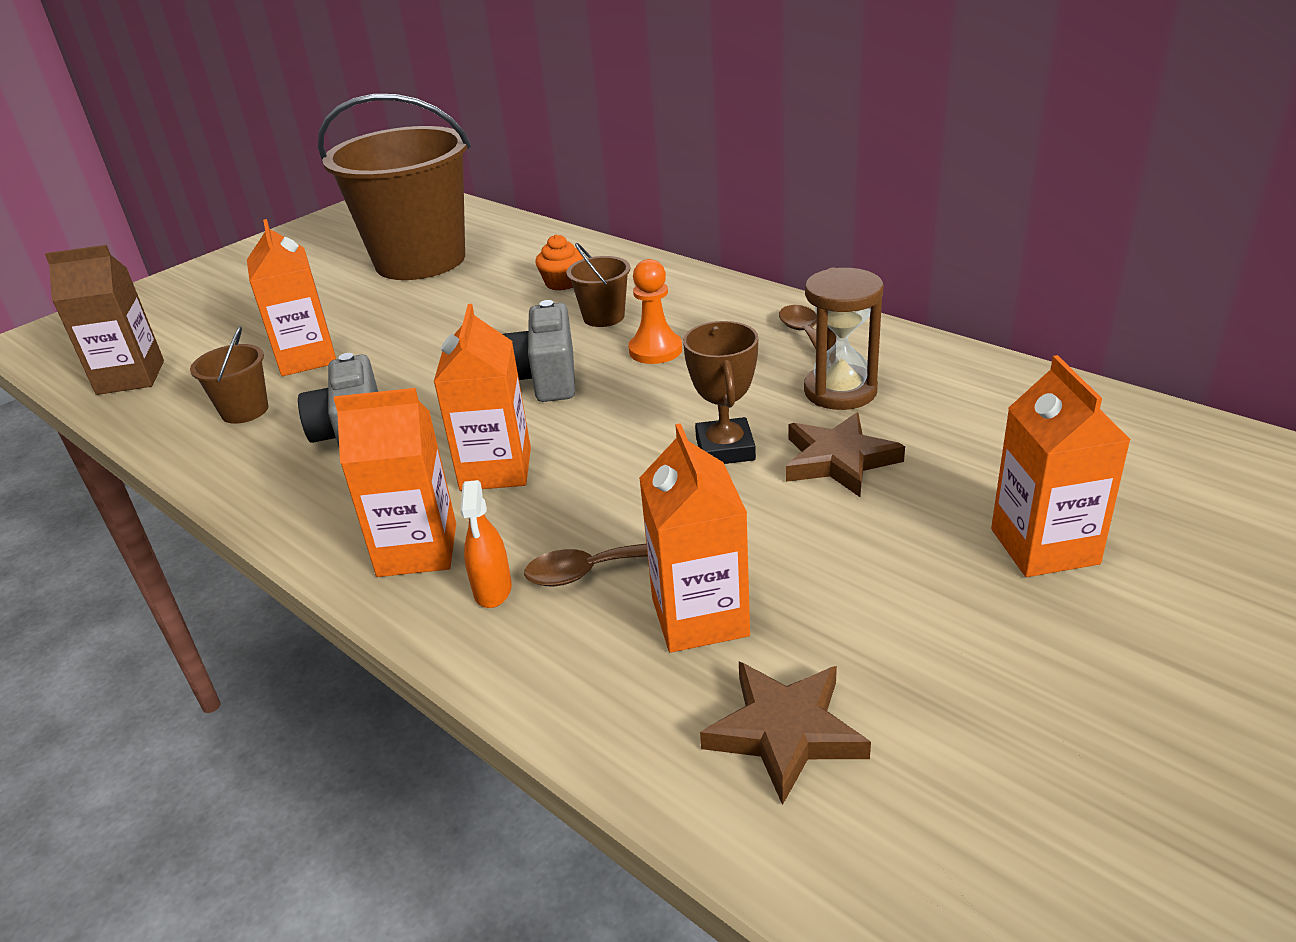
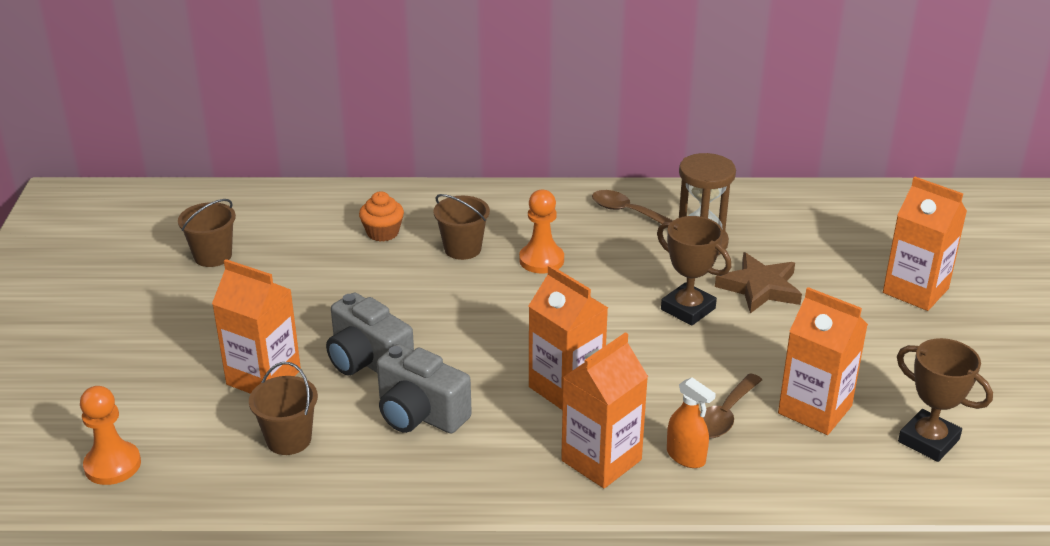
camera: 45 degrees left, 0 degrees up
(131, 377) = (112, 465): brown carton -> orange pawn
(420, 260) = (213, 256): brown bucket -> brown bucket, size x0.40
(546, 378) = (496, 312): grey camera -> grey camera (368, 361)
(785, 732) = (928, 440): brown star -> brown trophy

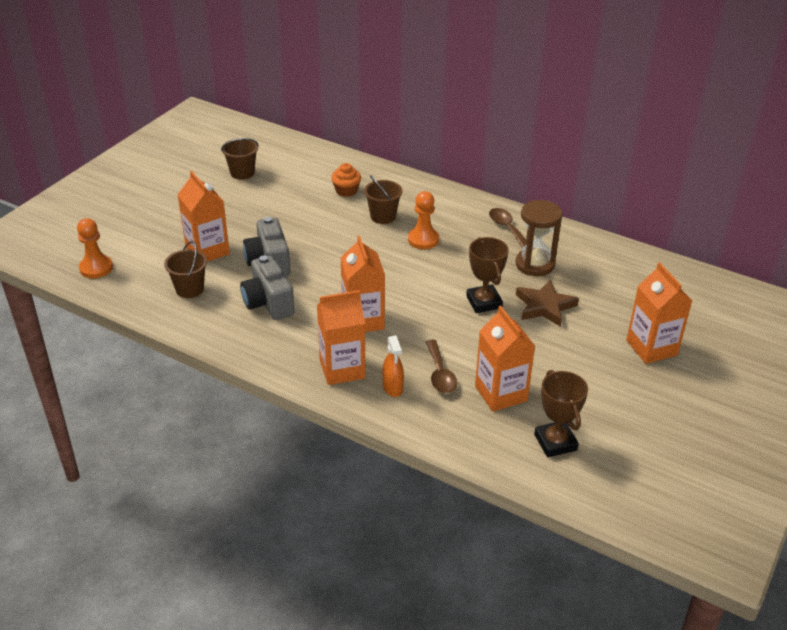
camera: 30 degrees right, 5 degrees up
(724, 416) = (440, 374): brown spoon -> brown spoon turned 75 degrees counterclockwise

